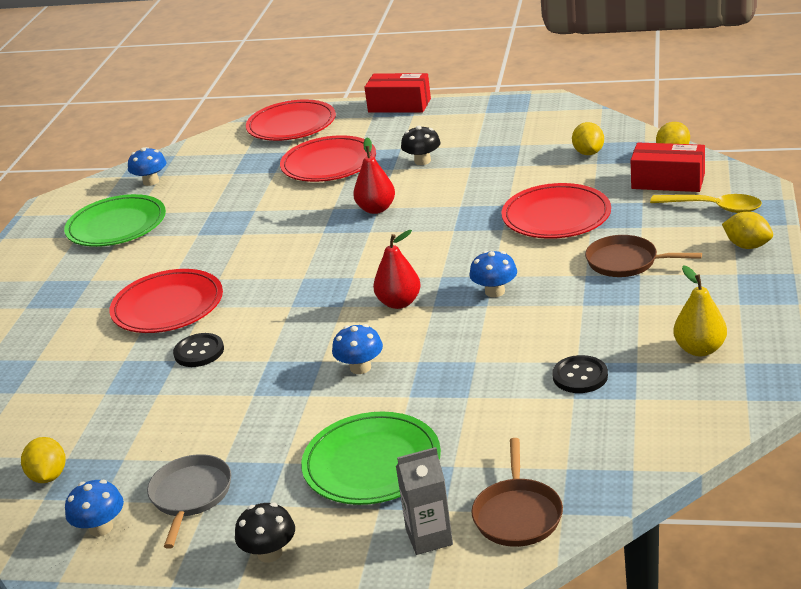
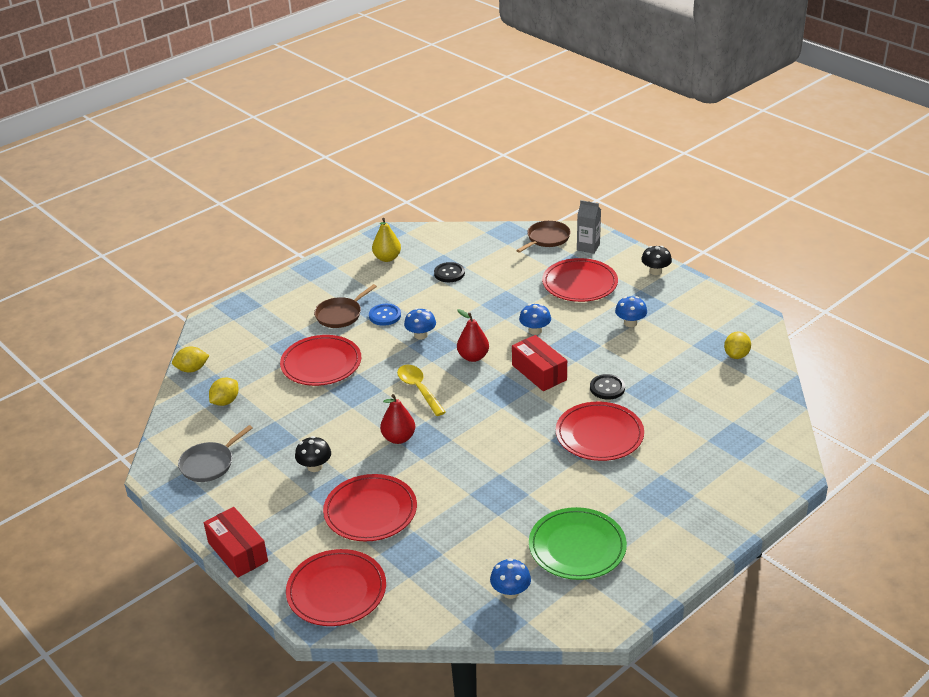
camera: 145 degrees left, 5 degrees up
(101, 528) = (723, 316): blue mushroom -> blue mushroom (630, 323)
(190, 495) = (671, 310): grey pan -> grey pan (209, 464)
(372, 463) = (579, 283): green plate -> red plate
(572, 287) = (385, 316): none -> blue button
(625, 262) = (340, 315): brown pan -> brown pan turned 75 degrees clockwise
(668, 181) = (233, 351): red box -> red box (539, 372)
(714, 208) = (249, 320): yellow spoon -> yellow spoon (419, 389)
(747, 246) = (279, 291): yellow lemon -> none

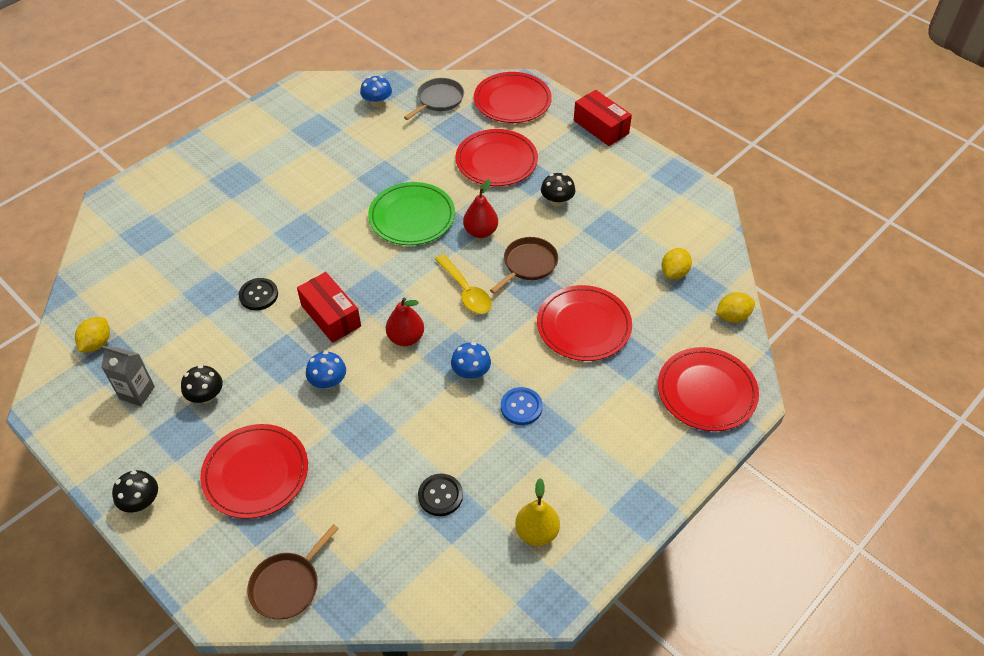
camera: 175 degrees right, 15 degrees up
(209, 464) = (659, 202): grey pan -> grey pan (438, 100)
(340, 315) = (580, 408): brown pan -> brown pan (528, 264)
(577, 547) = (320, 135): green plate -> green plate (412, 217)
(588, 247) = (226, 562): grey carton -> grey carton (137, 393)
(599, 435) = (279, 238): red plate -> red plate (706, 392)
(630, 323) = (206, 396): blue mushroom -> black mushroom

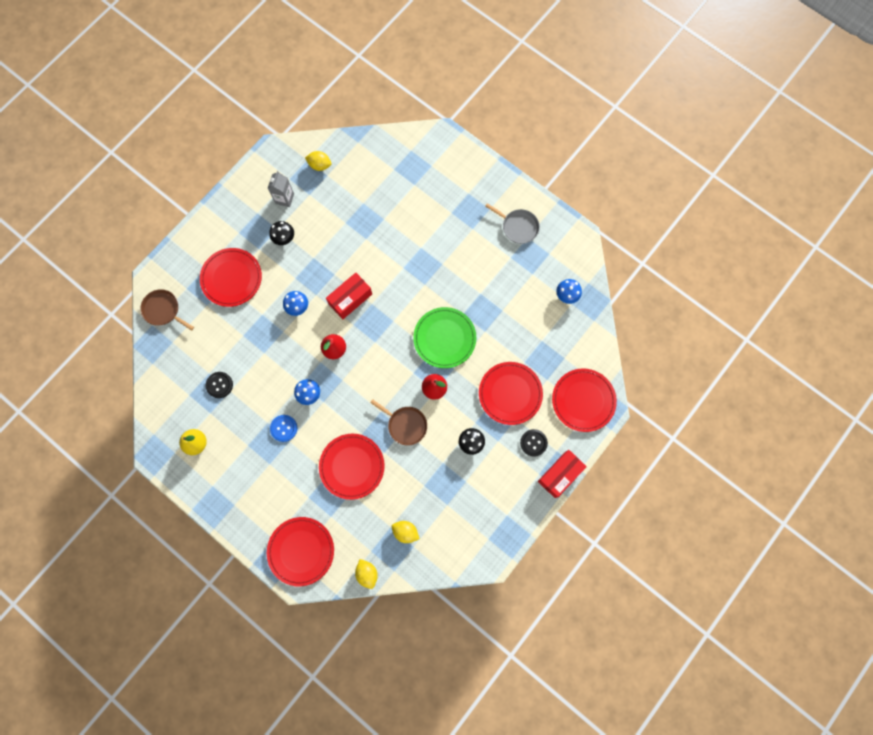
camera: 85 degrees right, 25 degrees up
(141, 502) = (212, 222): black mushroom -> none
(258, 295) = (364, 250): black button -> black button (533, 443)
(438, 100) = (577, 342): grey pan -> grey pan (518, 227)
(466, 291) = (377, 384): yellow spoon -> none

